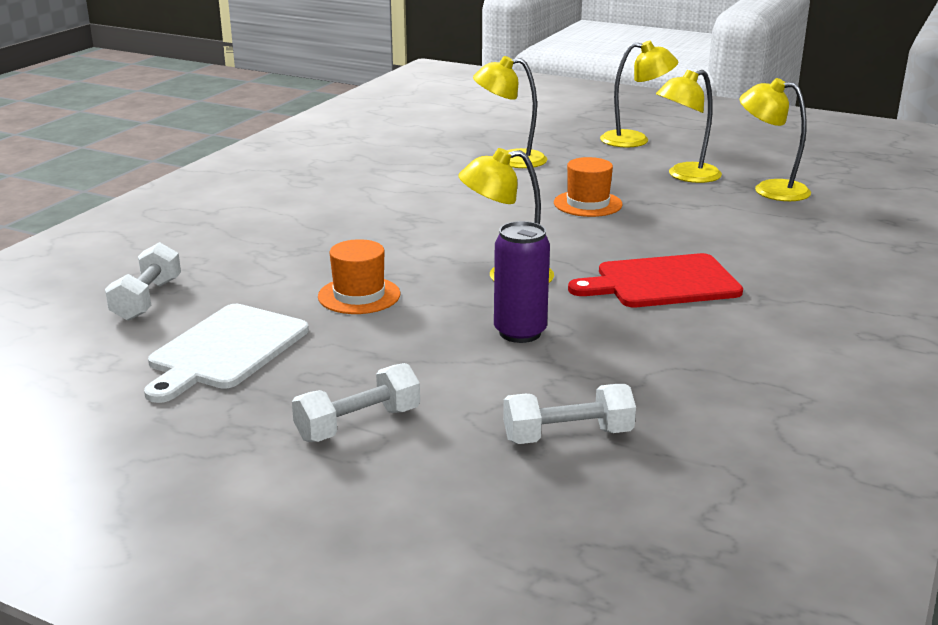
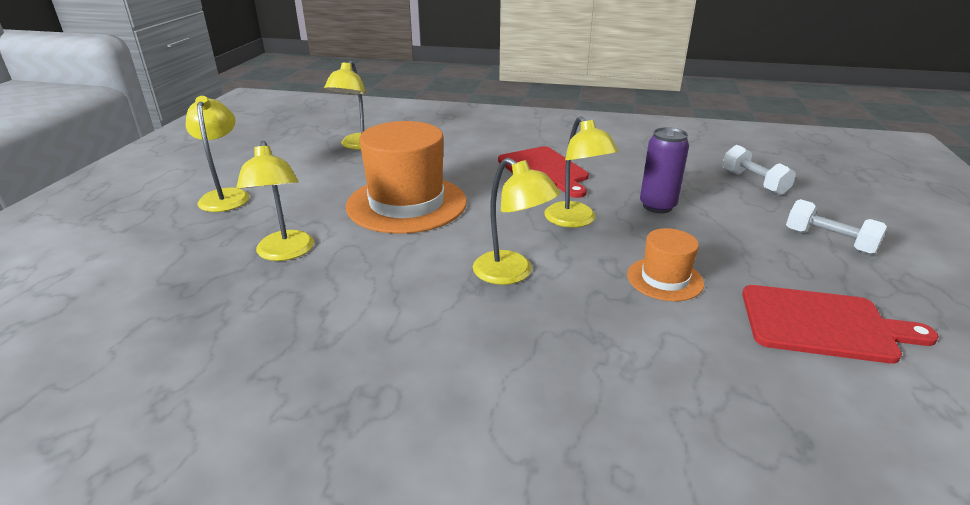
camera: 105 degrees left, 5 degrees up
(147, 299) = (805, 419): white dumbbell -> none
(225, 350) = (823, 324): white cutting board -> red cutting board
(587, 204) = (406, 204): orange hat -> orange hat, size x1.98
(685, 176) = (330, 172): yellow lamp -> yellow lamp (512, 273)

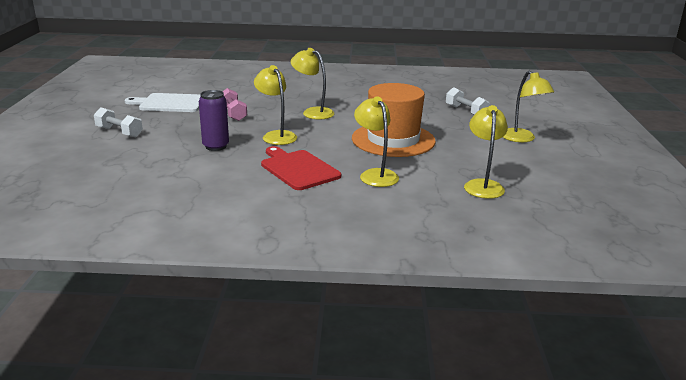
camera: 170 degrees right, 5 degrees down
(285, 253) = (438, 114): yellow lamp -> yellow lamp (375, 174)
(664, 279) = (233, 113): orange hat -> pink dumbbell
(754, 182) = (122, 167): white dumbbell -> white dumbbell (466, 111)
(823, 324) = (170, 103): red cutting board -> white cutting board

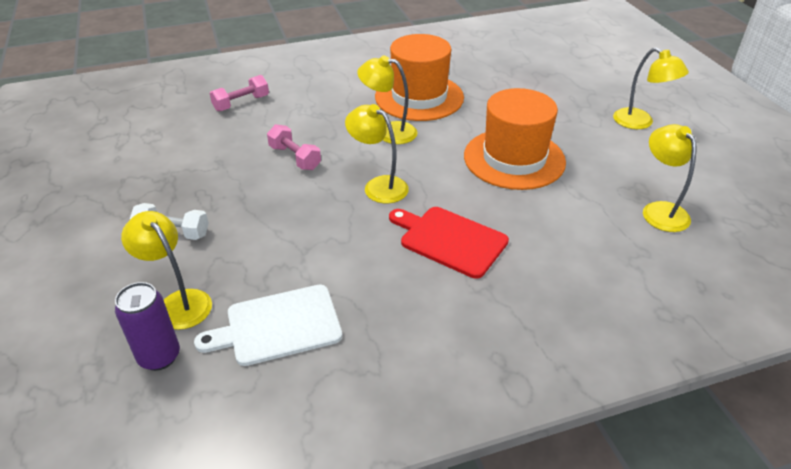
camera: 20 degrees left, 15 degrees up
(170, 103) = (197, 158): white cutting board -> white cutting board (278, 326)
(216, 146) = (321, 226): purple can -> purple can (159, 356)
(225, 84) = (241, 103): none -> pink dumbbell
(355, 99) = (419, 97): none -> orange hat
(375, 174) = (540, 225): yellow lamp -> yellow lamp (178, 302)
(466, 111) = (552, 90): white dumbbell -> none

